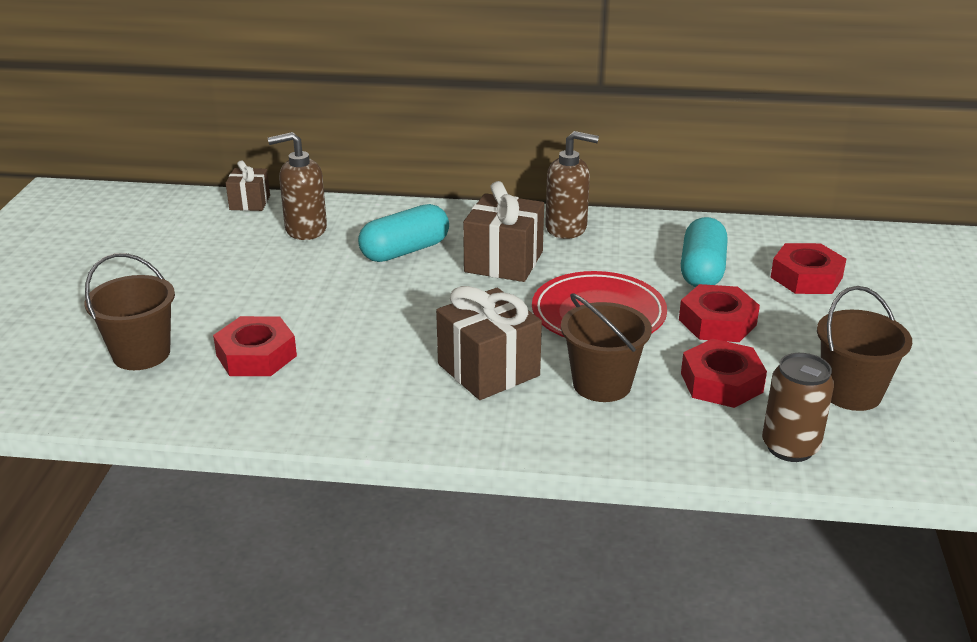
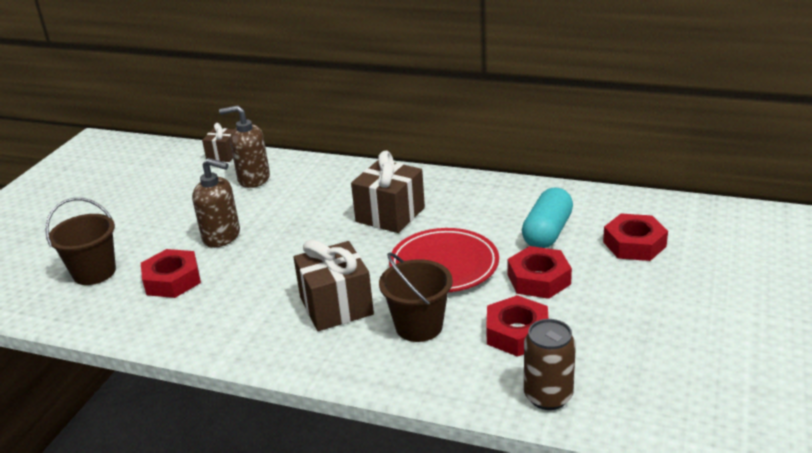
camera: 15 degrees right, 0 degrees up
(405, 251) = (319, 201): turquoise capsule -> none
(566, 228) = (453, 188): brown soap dispenser -> brown soap dispenser (222, 237)
(851, 393) = (624, 352): brown bucket -> none

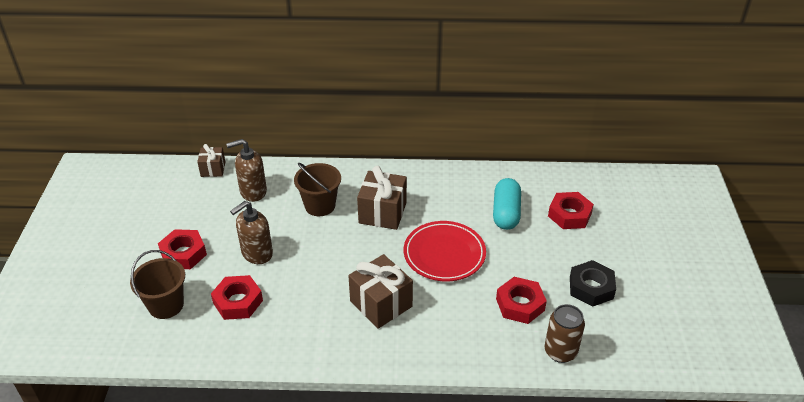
camera: 20 degrees left, 10 degrees up
(222, 237) = (256, 253): brown soap dispenser -> brown soap dispenser turned 135 degrees clockwise
(419, 326) = (449, 311): brown bucket -> brown bucket (320, 206)
(538, 279) = (516, 256): red nut -> red nut (183, 254)
(628, 328) = (591, 288): none -> black nut

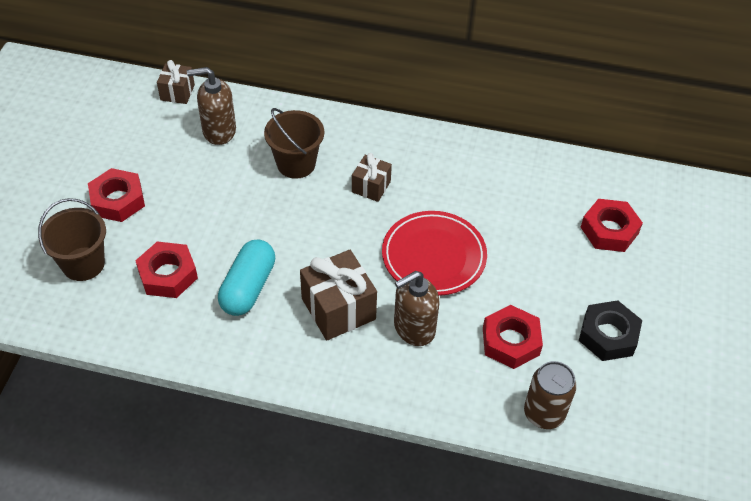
camera: 10 degrees right, 10 degrees up
(256, 253) = (204, 215): brown soap dispenser -> brown soap dispenser (414, 328)
(382, 213) = (371, 187): brown gift -> brown gift, size x0.58
(506, 213) = (527, 213): turquoise capsule -> turquoise capsule (248, 287)

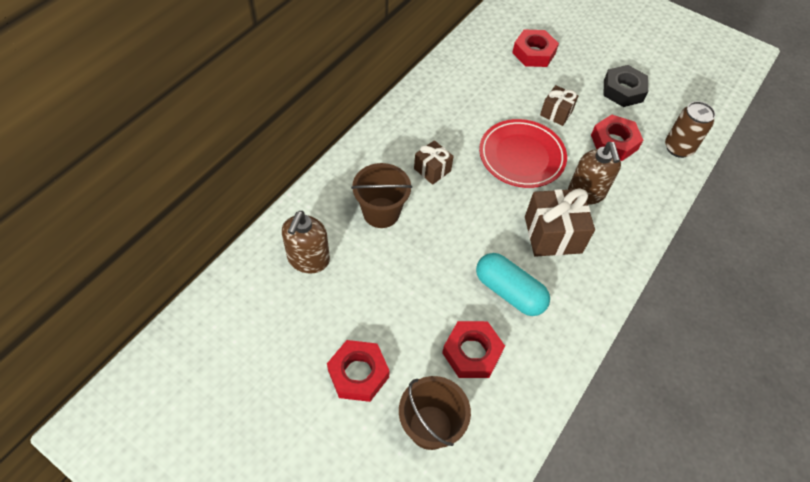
camera: 70 degrees left, 5 degrees up
(177, 92) = (234, 280): brown gift -> brown gift (556, 113)

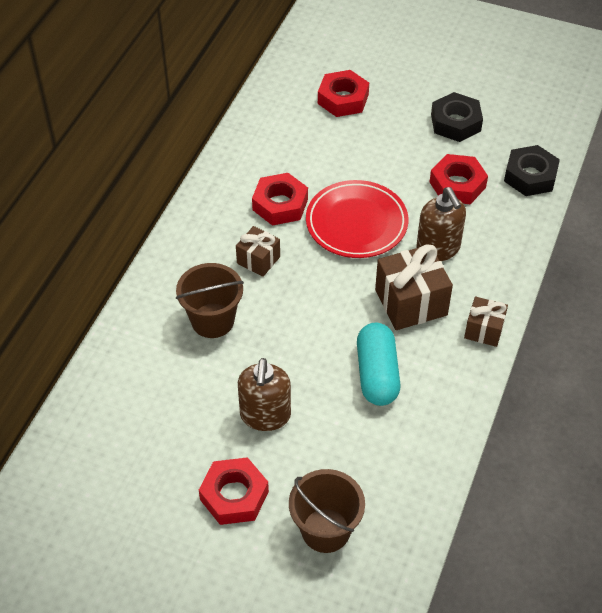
camera: 10 degrees left, 5 degrees down
(308, 259) = (144, 390): brown soap dispenser -> brown soap dispenser (265, 415)
(472, 353) = (351, 446): red nut -> red nut (280, 204)
(509, 292) = (377, 374): turquoise capsule -> turquoise capsule turned 60 degrees clockwise
(556, 113) = (384, 165): brown gift -> brown gift (484, 330)
(678, 148) = (530, 176): brown can -> black nut

